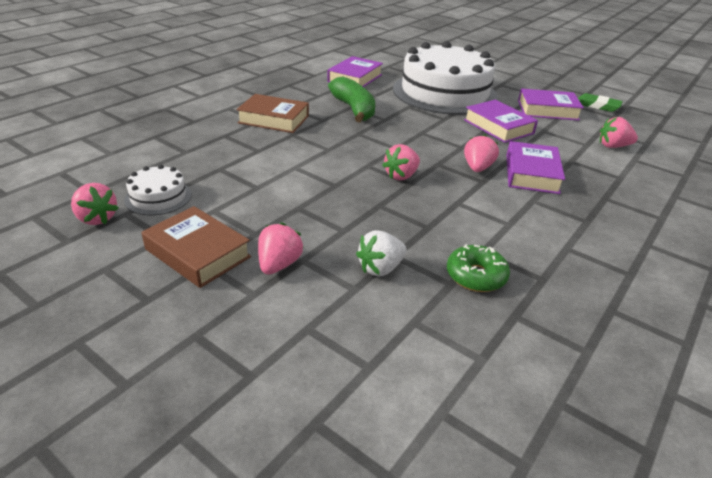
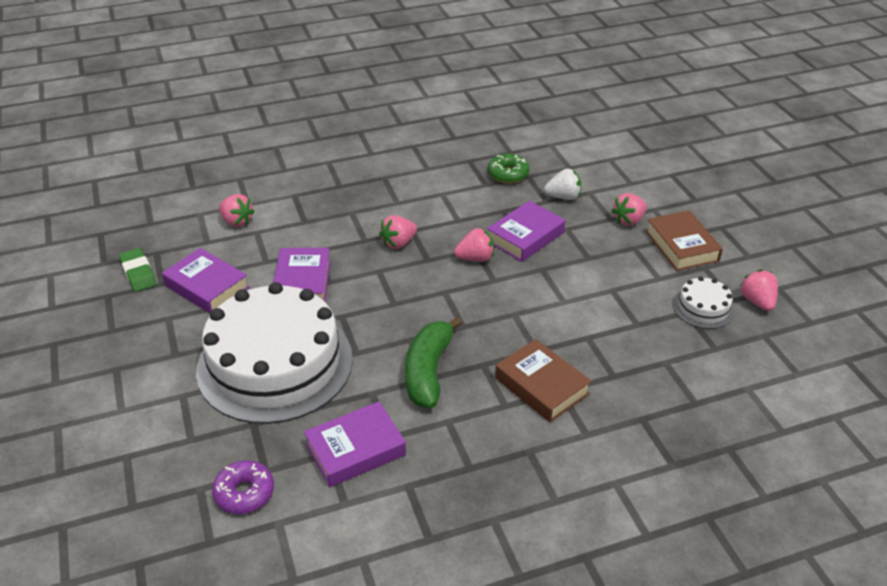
camera: 145 degrees left, 5 degrees up
(386, 60) = (244, 493): none -> purple donut
(531, 173) = (360, 222): purple book -> purple book (525, 237)

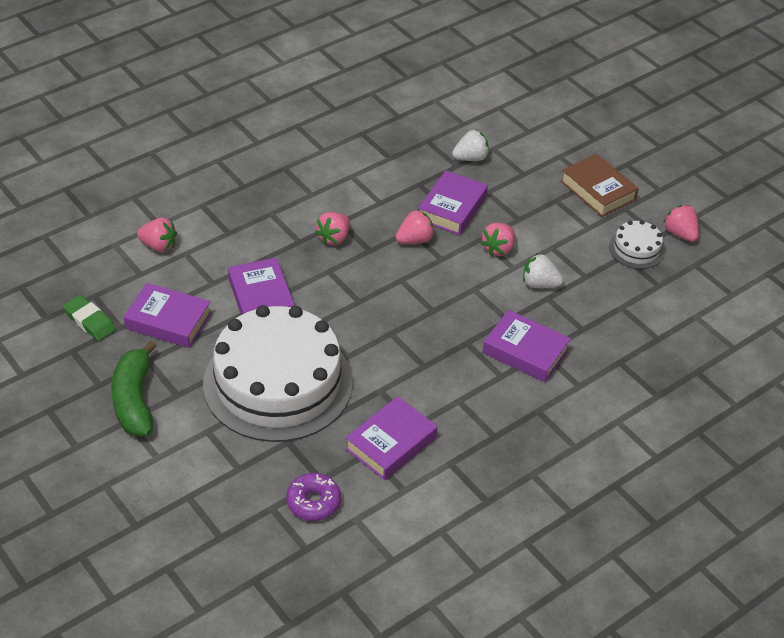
camera: 20 degrees left, 5 degrees up
(428, 371) = (421, 359): green banana -> green banana (134, 400)
(508, 174) = (407, 142): green donut -> none
(541, 386) = (525, 351): brown book -> purple book
(584, 322) = (539, 284): none -> white strawberry
(628, 220) = (541, 172): pink strawberry -> pink strawberry (498, 249)

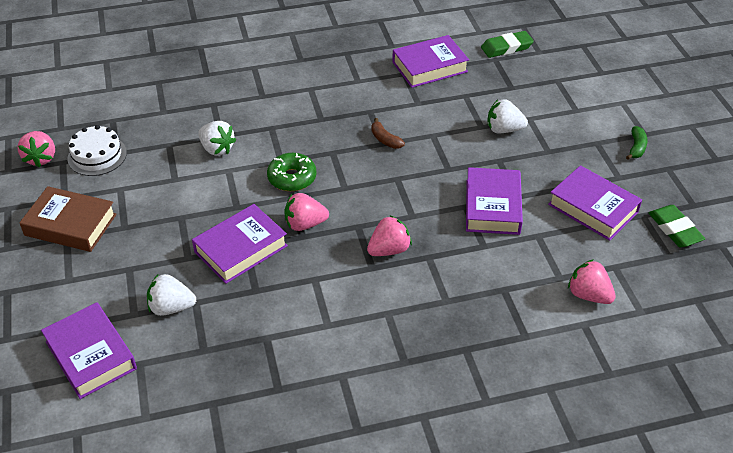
camera: 155 degrees left, 0 degrees up
(134, 400) = (636, 147): green banana -> green banana, size x0.45
(278, 383) = (504, 129): white cake -> white strawberry
(313, 502) = (506, 47): purple donut -> green eraser
(391, 337) = (385, 139): none -> brown banana
(452, 275) = (292, 178): none -> green donut
(498, 249) = (227, 192): pink strawberry -> none
(525, 351) = (276, 100): purple book -> purple book (91, 355)
(598, 190) = (70, 225): brown book -> brown book turned 60 degrees counterclockwise

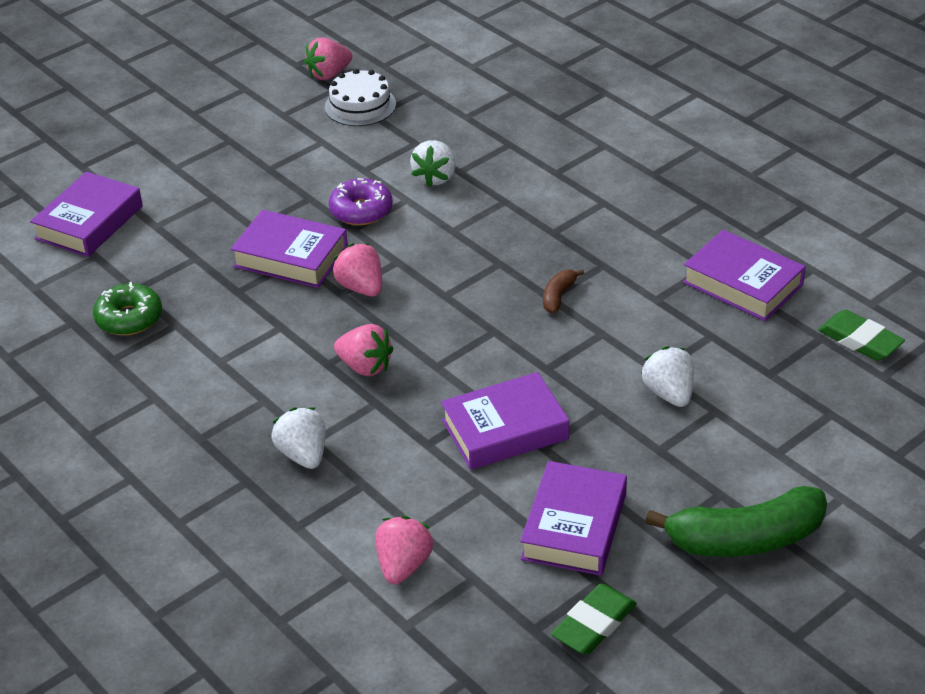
camera: 65 degrees right, 5 degrees down
(70, 225) = (248, 135): brown book -> none
(171, 307) = (178, 245): white strawberry -> white strawberry (303, 455)
(220, 196) = (361, 210): none -> purple donut
(292, 178) = (430, 249): green donut -> green donut (129, 318)
(636, 147) = (745, 539): green banana -> green banana, size x2.23

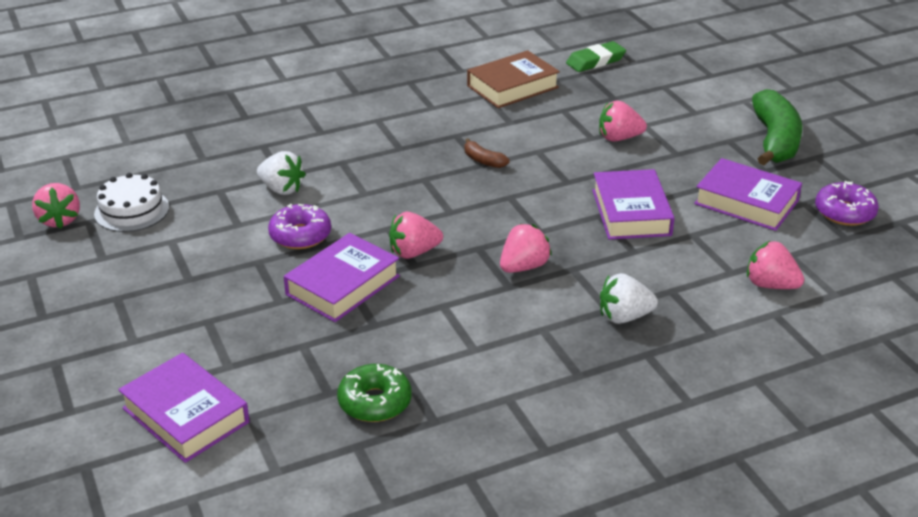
camera: 75 degrees left, 5 degrees down
(594, 624) = (844, 212): green eraser -> purple donut
(669, 393) = (619, 138): white strawberry -> pink strawberry
(743, 283) = (512, 87): purple book -> brown book

